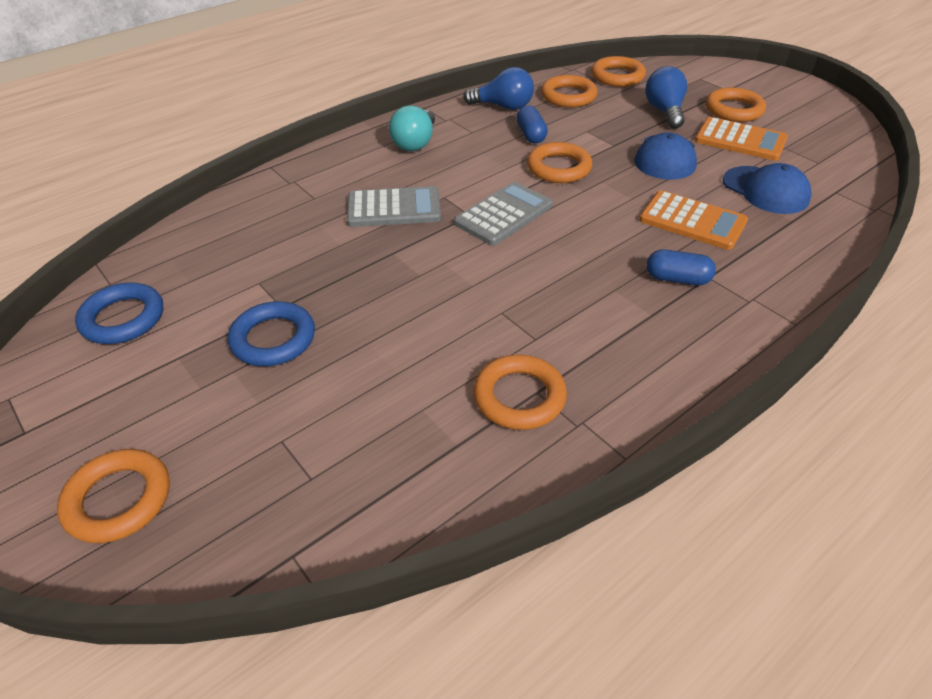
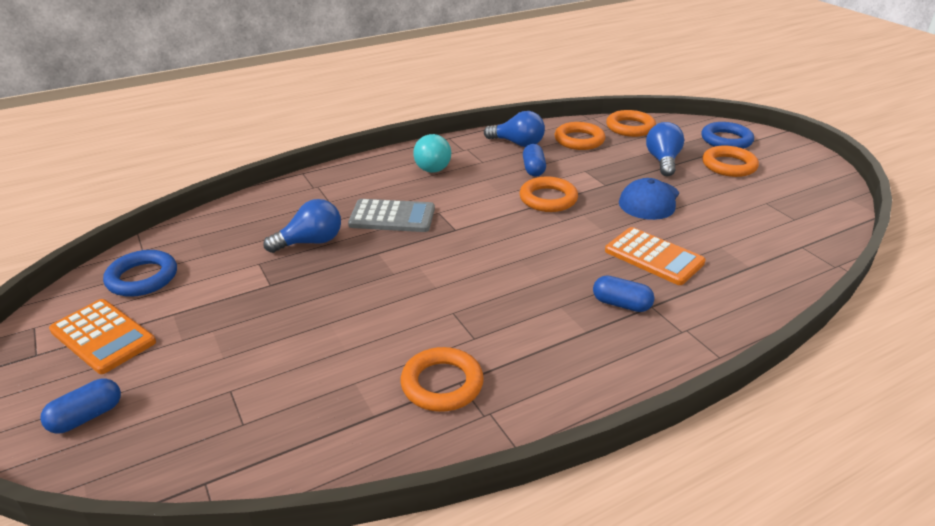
camera: 10 degrees right, 10 degrees down
(118, 499) = (87, 417): orange ring -> blue capsule
(273, 339) = (254, 309): blue ring -> blue ring (726, 140)
(310, 249) = (310, 242): none -> blue light bulb
(415, 143) = (430, 166): turquoise light bulb -> turquoise light bulb turned 45 degrees counterclockwise
(503, 214) = (485, 232): grey calculator -> none
(740, 140) = (725, 192): orange calculator -> orange calculator (103, 336)
(765, 190) = (733, 238): blue cap -> none

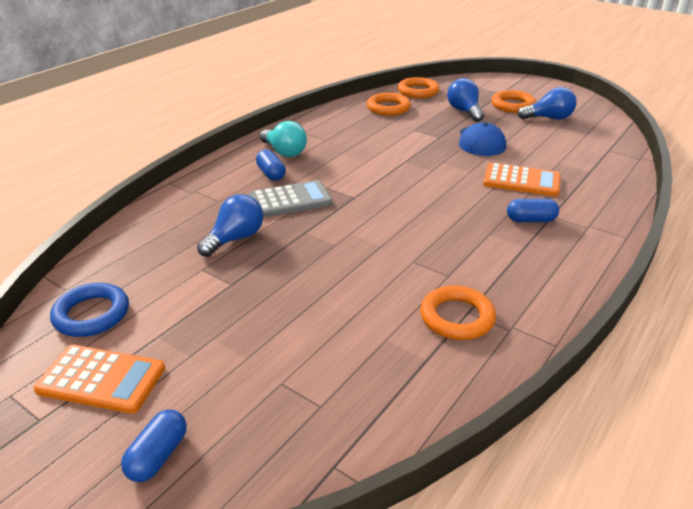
camera: 25 degrees left, 0 degrees up
(517, 143) = (342, 120): blue light bulb -> blue light bulb (549, 118)
(533, 169) = (373, 137): blue capsule -> blue capsule (271, 174)
(548, 199) = (406, 157): orange ring -> none
(726, 140) = (494, 88): blue ring -> none

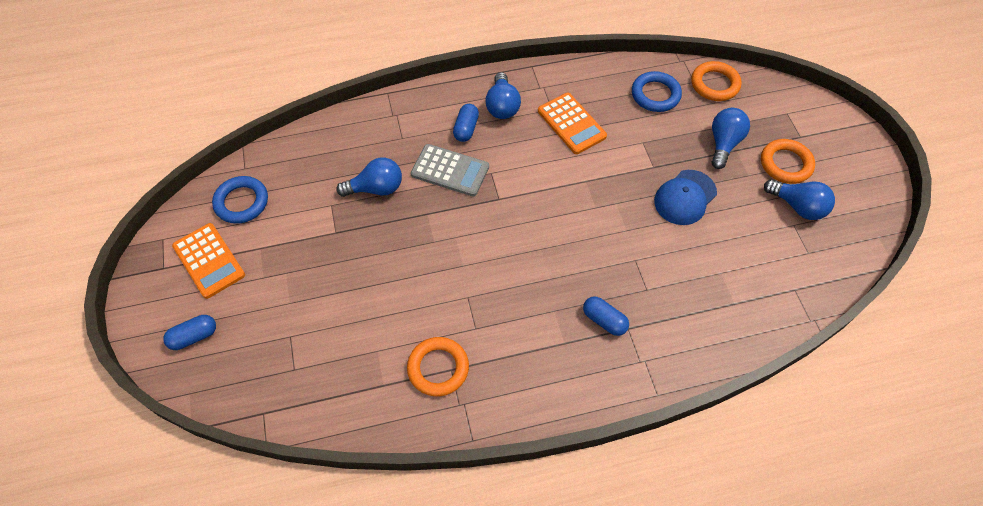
camera: 40 degrees right, 25 degrees up
(284, 152) = (502, 106): turquoise light bulb -> blue light bulb
(388, 108) = (655, 95): orange ring -> blue ring
(521, 181) = (656, 272): orange calculator -> orange calculator (571, 124)

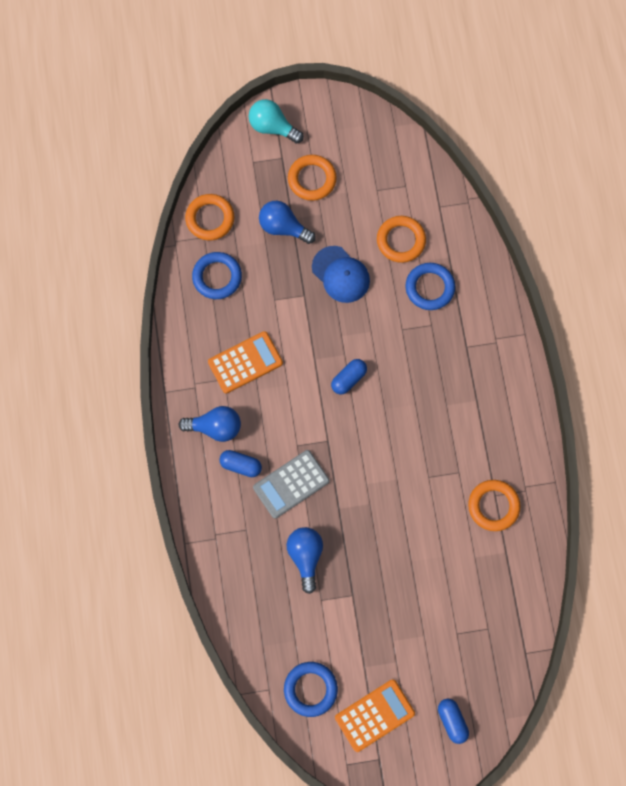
camera: 85 degrees left, 15 degrees up
(450, 170) = (291, 484): grey calculator -> grey calculator turned 150 degrees counterclockwise
(604, 320) = (458, 365): blue capsule -> blue capsule (348, 379)
(691, 285) = (429, 288): none -> blue ring
(740, 252) = (401, 240): none -> orange ring
(797, 206) = (358, 182): blue light bulb -> none
(832, 126) = (272, 127): none -> turquoise light bulb

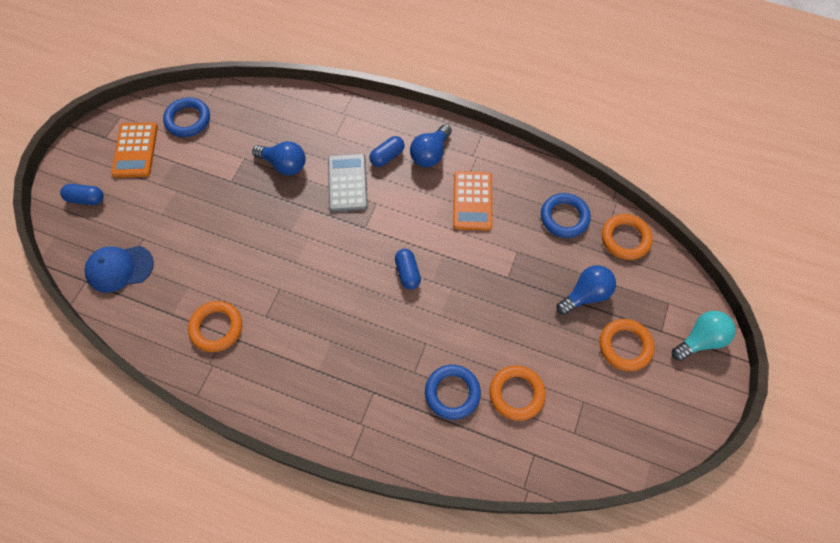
camera: 120 degrees right, 10 degrees down
(340, 274) = (511, 319): blue cap -> blue cap (119, 268)

